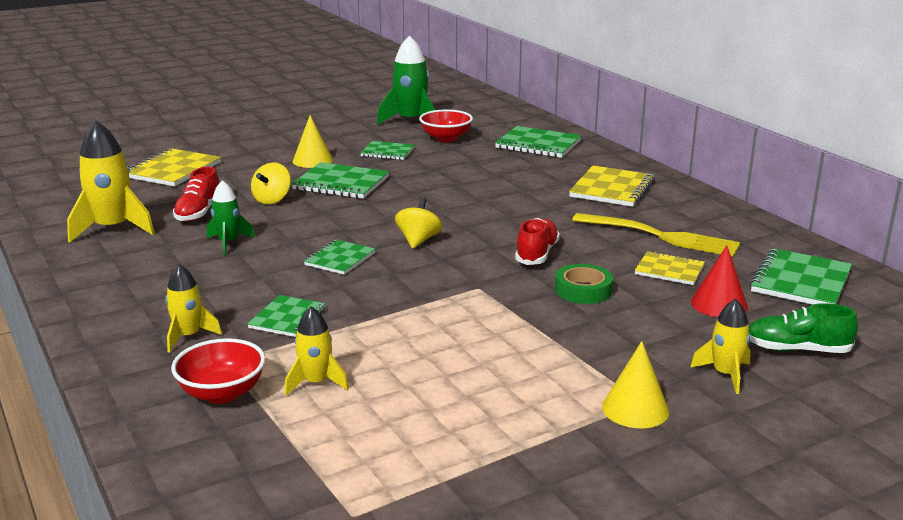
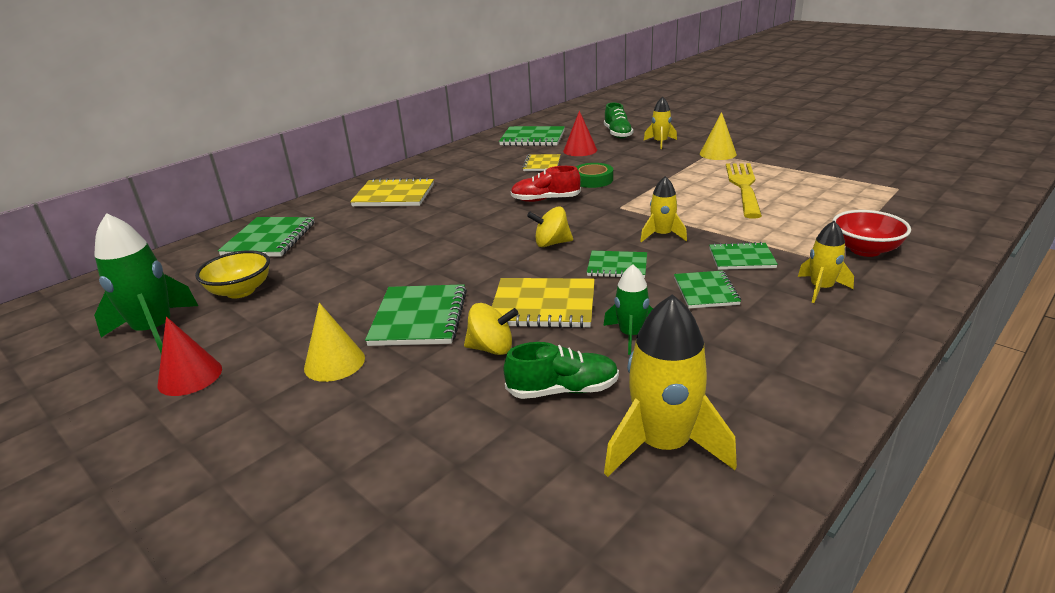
camera: 105 degrees left, 5 degrees up
(173, 170) = (402, 492): yellow notebook -> yellow notebook (543, 306)
(198, 212) = (563, 390): red shoe -> green shoe
(316, 383) = (807, 225): yellow rocket -> yellow rocket (662, 235)
(343, 130) = (190, 376): none -> red cone
(387, 152) = (296, 316): green notebook -> green notebook (706, 291)
(446, 138) = (241, 291): red bowl -> yellow bowl
(659, 236) = (486, 172): yellow fork -> yellow fork (744, 187)

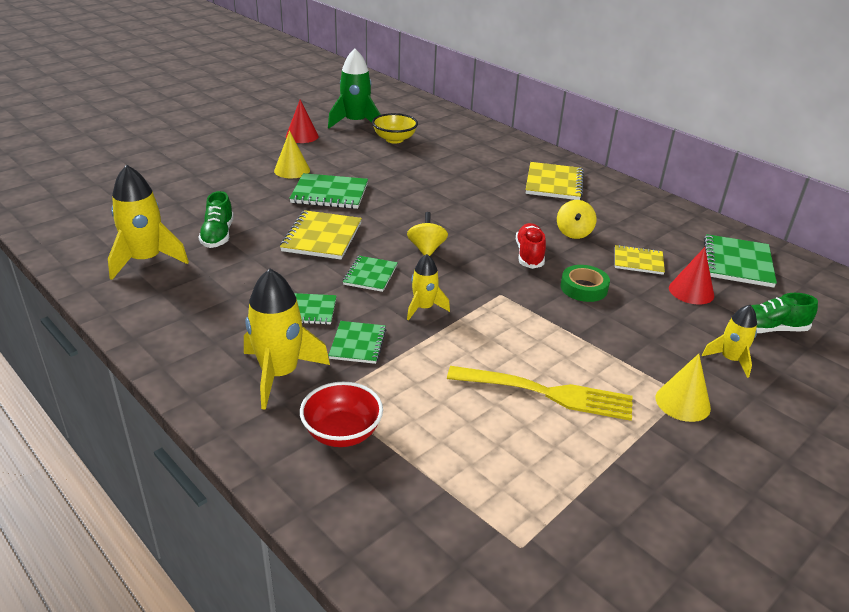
camera: 90 degrees right, 5 degrees up
(269, 239) = (473, 142): green notebook -> none
(491, 348) = (278, 216): yellow spinning top -> yellow spinning top (573, 233)
(631, 335) = (262, 266): green rocket -> none
(821, 289) = (279, 374): yellow rocket -> yellow rocket, size x1.74

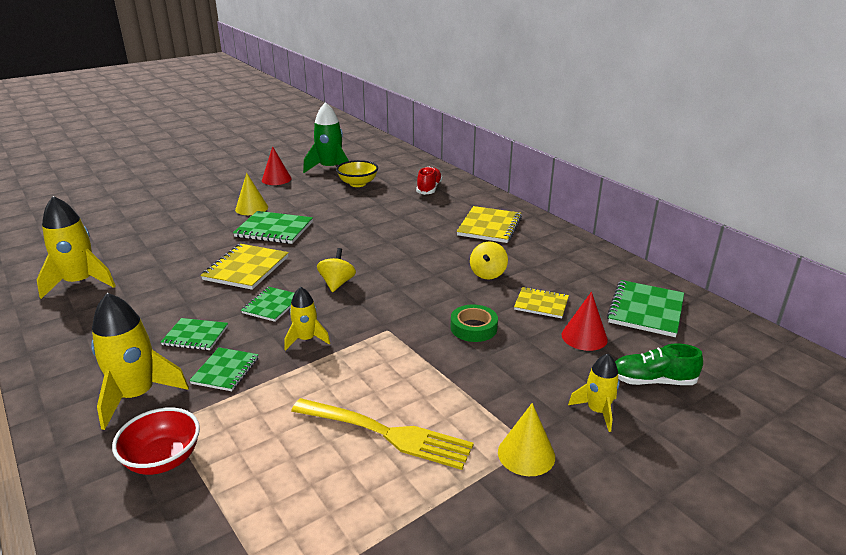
camera: 10 degrees right, 5 degrees down
(218, 235) = (155, 263): green shoe -> none
(529, 255) = (434, 293): red shoe -> red shoe (429, 189)

